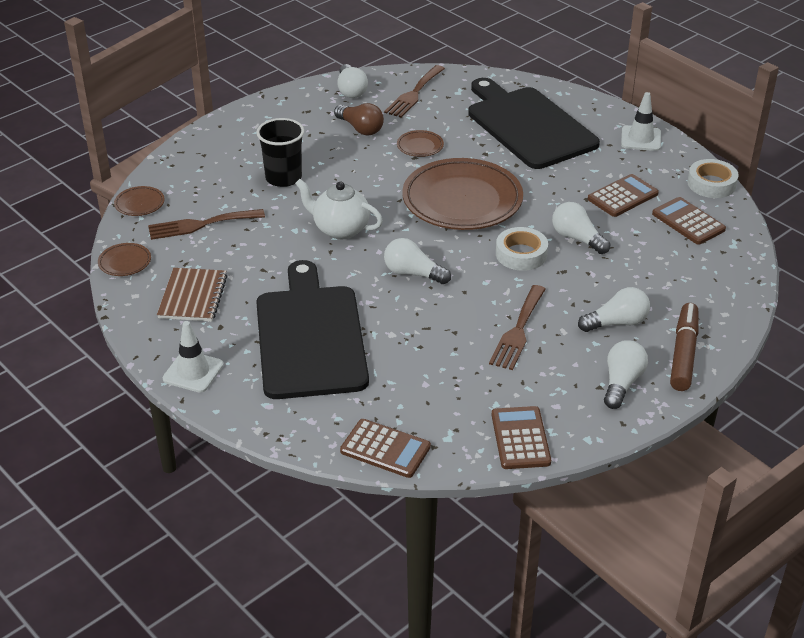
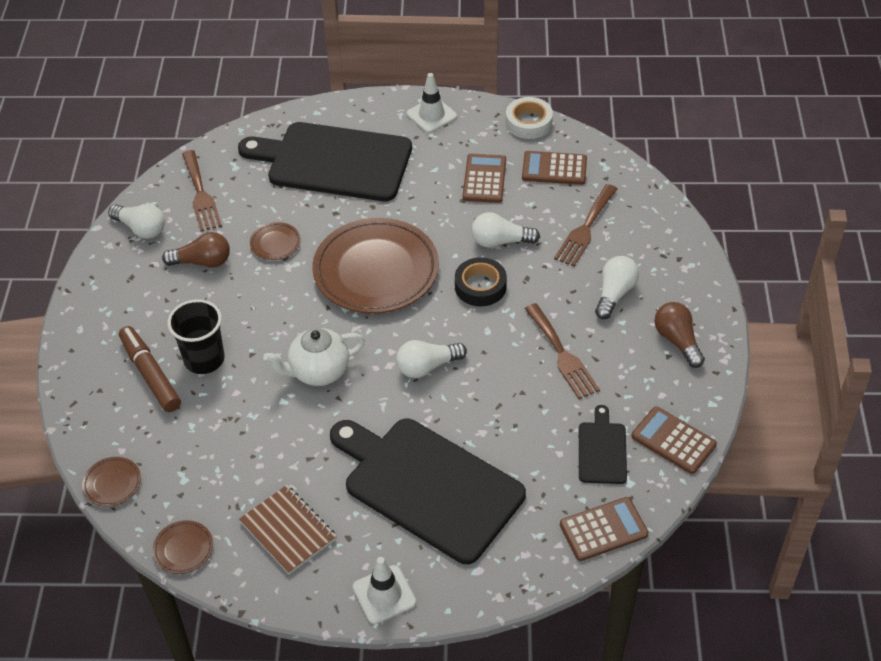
camera: 45 degrees left, 10 degrees up
(201, 225) = (197, 460): brown fork -> brown fork (585, 228)
(458, 404) = (602, 450): none -> black cutting board
(521, 254) = (480, 286): white tape -> black tape
(622, 383) = (677, 341): white light bulb -> brown light bulb
(683, 353) = (683, 284): brown marker -> brown marker (150, 374)

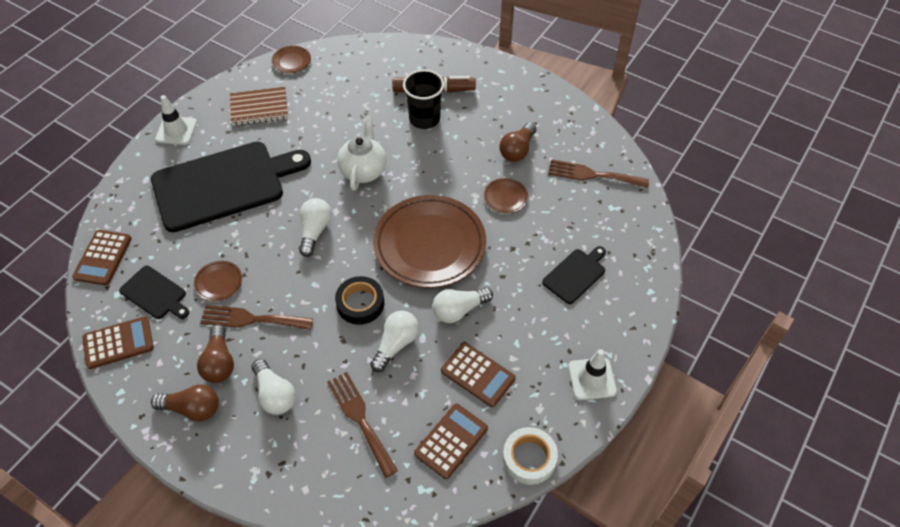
camera: 120 degrees right, 5 degrees up
(112, 483) = (364, 48): brown plate -> brown plate (218, 282)
(141, 229) = (577, 129): white light bulb -> white light bulb (459, 310)
(334, 161) = (575, 274): black cutting board -> black cutting board, size x0.45
(622, 350) = (219, 362): none -> brown light bulb

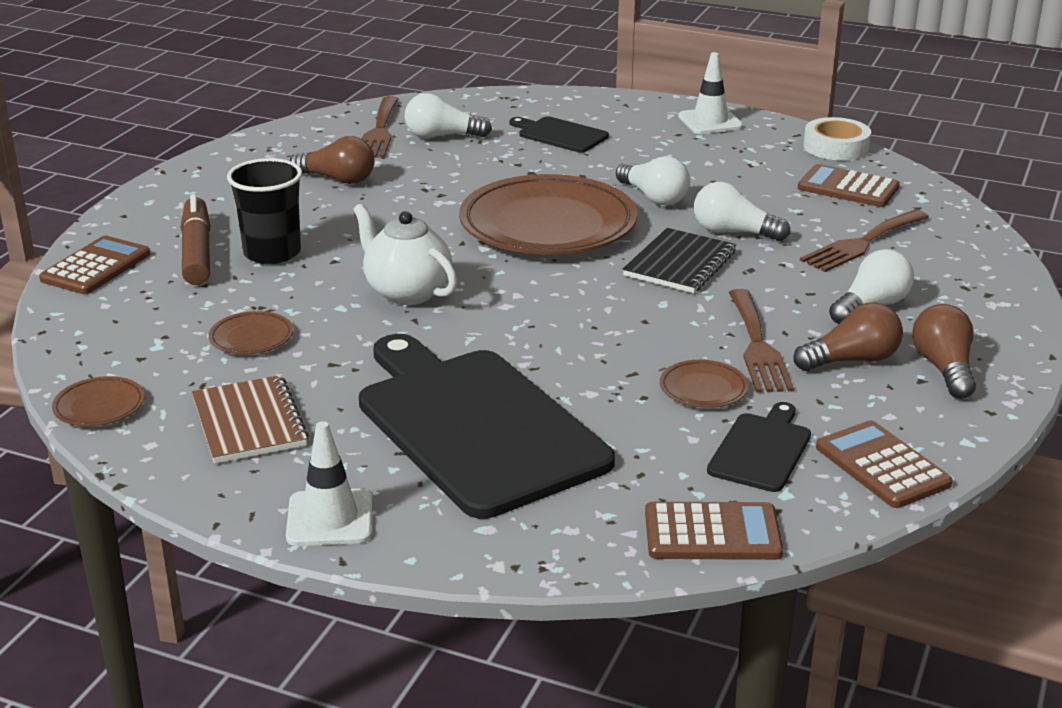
camera: 100 degrees left, 25 degrees down
(315, 231) = (556, 317): white light bulb -> white light bulb (442, 136)
(360, 303) = (679, 264): black tape -> black notebook
(363, 170) = (407, 292): white teapot -> white teapot turned 45 degrees clockwise
(478, 375) = (746, 180): brown calculator -> brown calculator (96, 267)
(505, 197) = (437, 182): brown plate -> brown plate (251, 338)

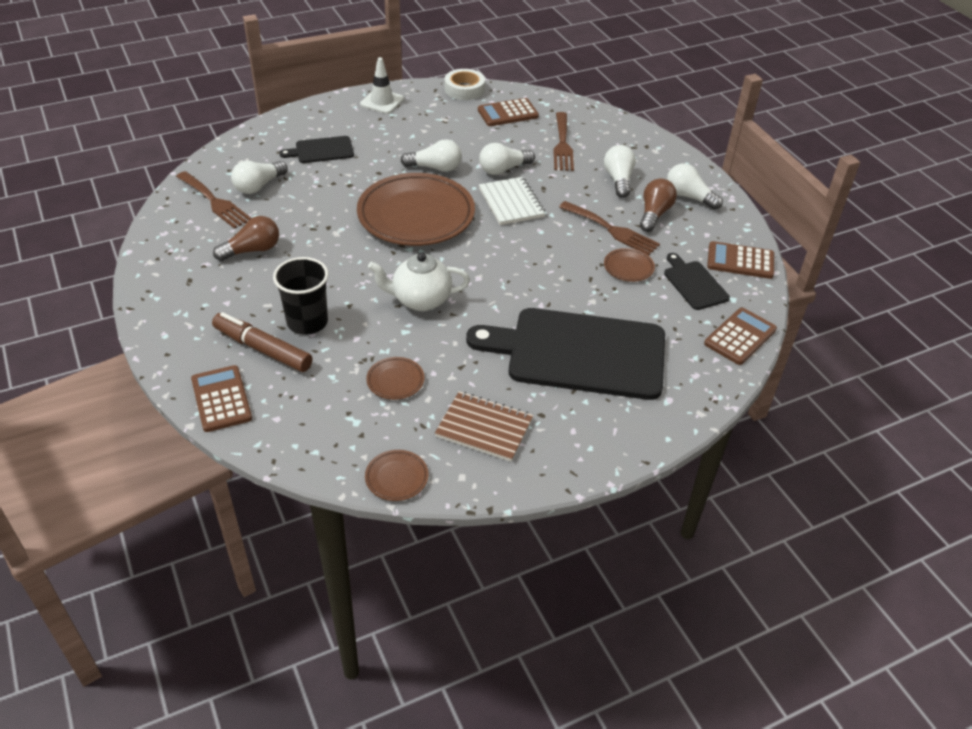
camera: 50 degrees left, 15 degrees up
(330, 518) = (606, 446): white traffic cone -> none
(679, 264) = (511, 203): black notebook -> white notebook
(944, 368) = (689, 197): brown light bulb -> white light bulb

